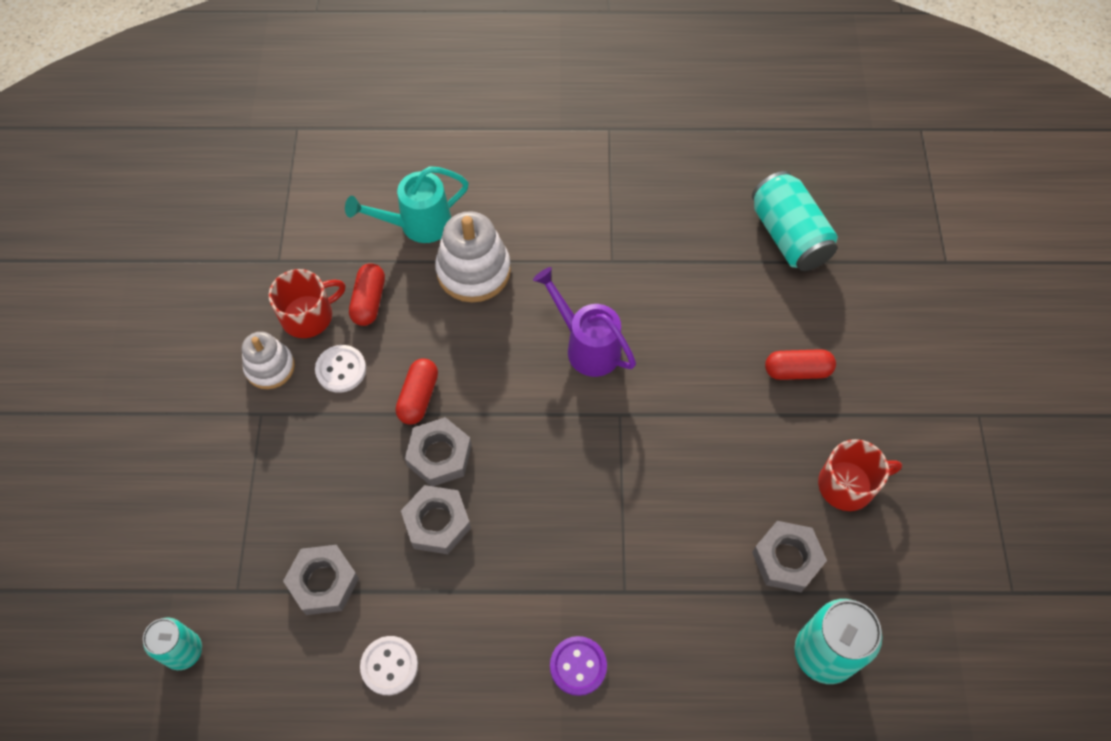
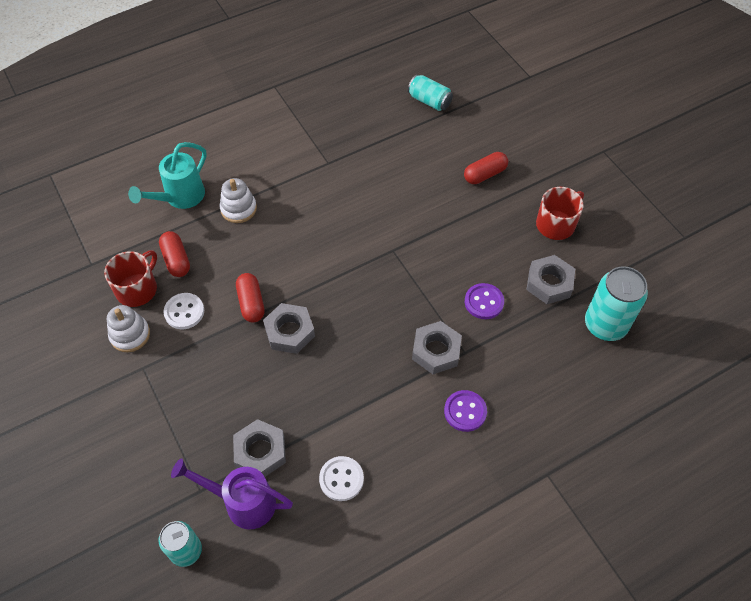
camera: 30 degrees left, 5 degrees down
(437, 522) = (315, 374): grey nut -> grey nut (436, 351)
(473, 271) = (238, 209): white stacking toy -> white stacking toy, size x0.64
(587, 346) = (345, 220): purple watering can -> purple watering can (243, 502)
(688, 540) = (484, 302): none -> purple button
(789, 236) = (429, 101): turquoise can -> turquoise can, size x0.63

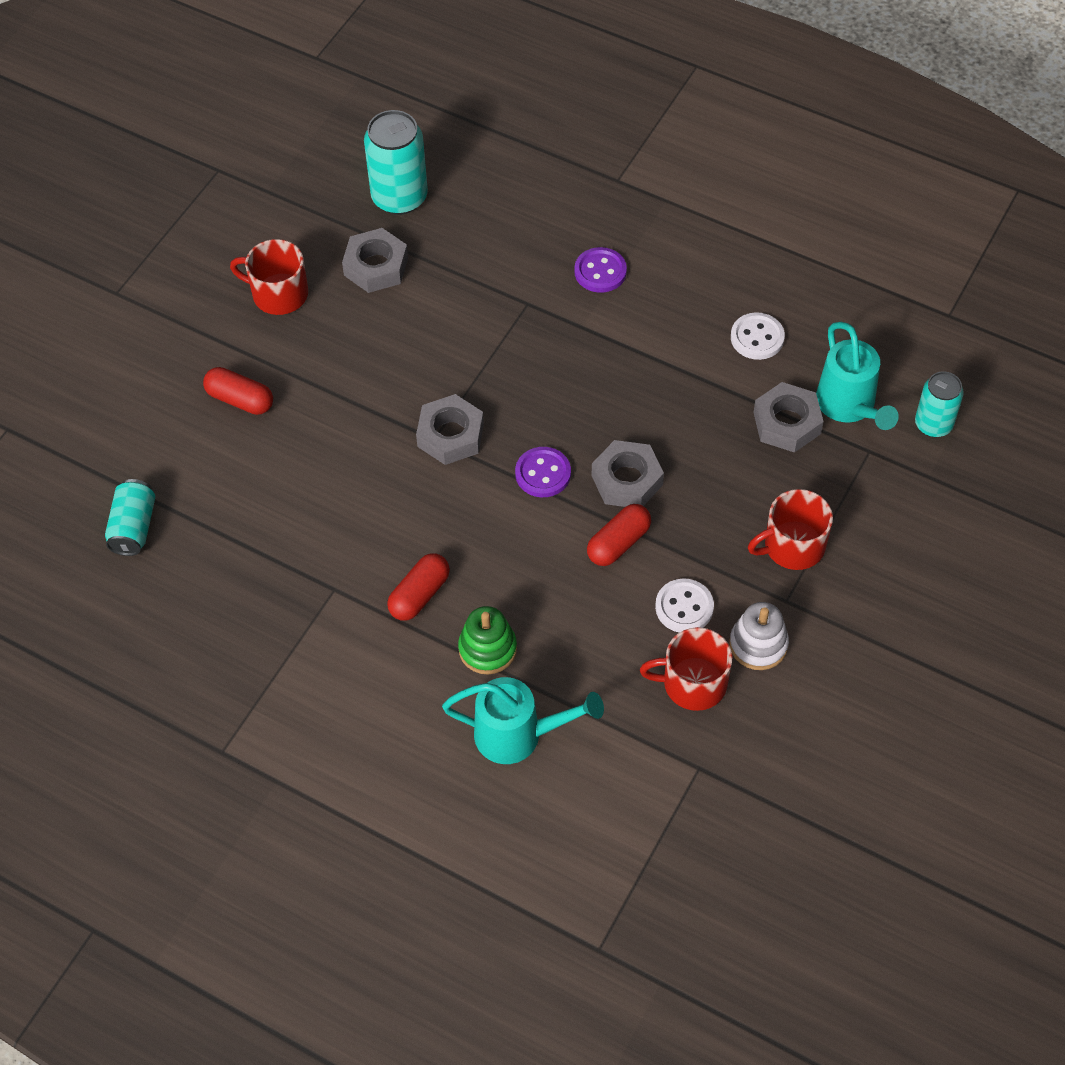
camera: 120 degrees left, 0 degrees up
(173, 395) = (792, 546): none -> red mug
(176, 260) = (619, 668): red capsule -> red capsule (419, 595)
(238, 209) = (487, 649): white stacking toy -> green stacking toy
(243, 502) = (849, 406): purple watering can -> turquoise watering can
(436, 351) = (545, 329): grey nut -> grey nut (450, 435)
(484, 302) = (447, 315): purple button -> purple button (543, 473)

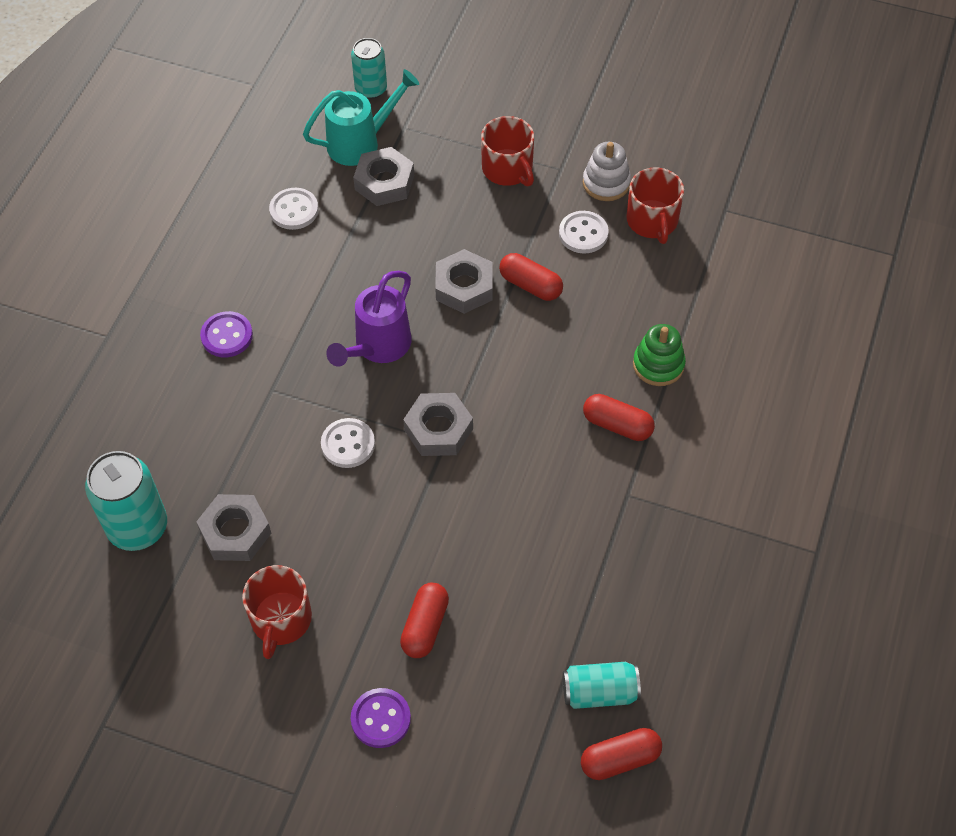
camera: 100 degrees left, 0 degrees up
(66, 532) = (620, 759): none -> red capsule
(450, 359) = (348, 444): none -> white button
(518, 735) = (733, 331): turquoise watering can -> none
(543, 473) = (468, 350): purple button -> purple button (381, 719)
(562, 395) = (378, 347): none -> purple watering can

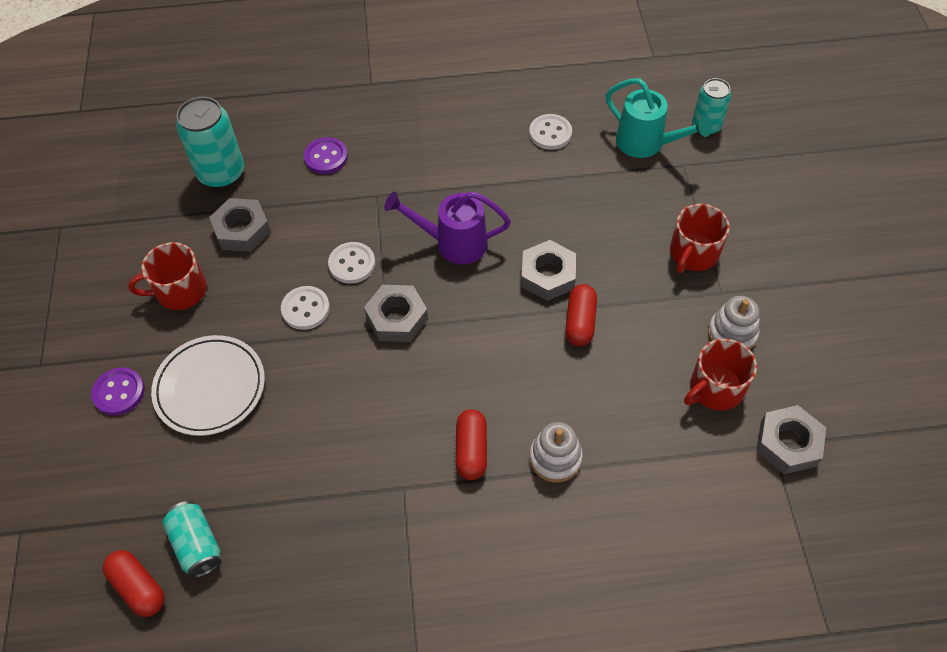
camera: 65 degrees right, 0 degrees up
(227, 336) = (409, 147): purple button -> purple button (326, 157)
(384, 182) = (617, 176): grey nut -> grey nut (788, 443)
(425, 626) = (210, 387): red capsule -> white plate
(583, 233) = (662, 339): white button -> white button (305, 309)
(658, 365) = (555, 458): green stacking toy -> white stacking toy

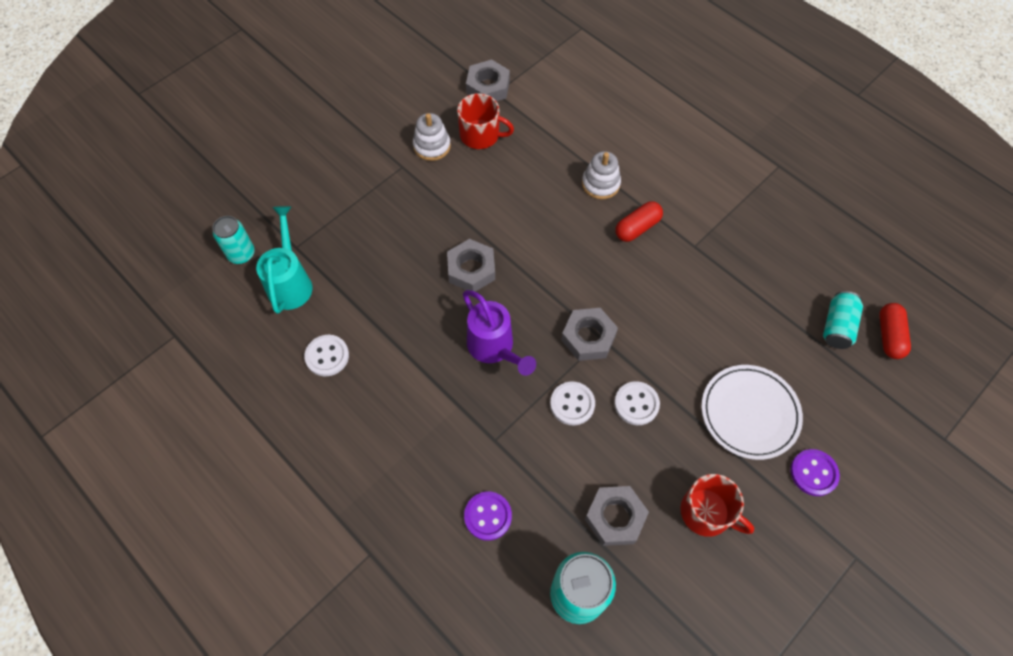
camera: 130 degrees left, 5 degrees up
(580, 322) = (494, 228): red capsule -> none
(693, 253) = (381, 198): red mug -> none

